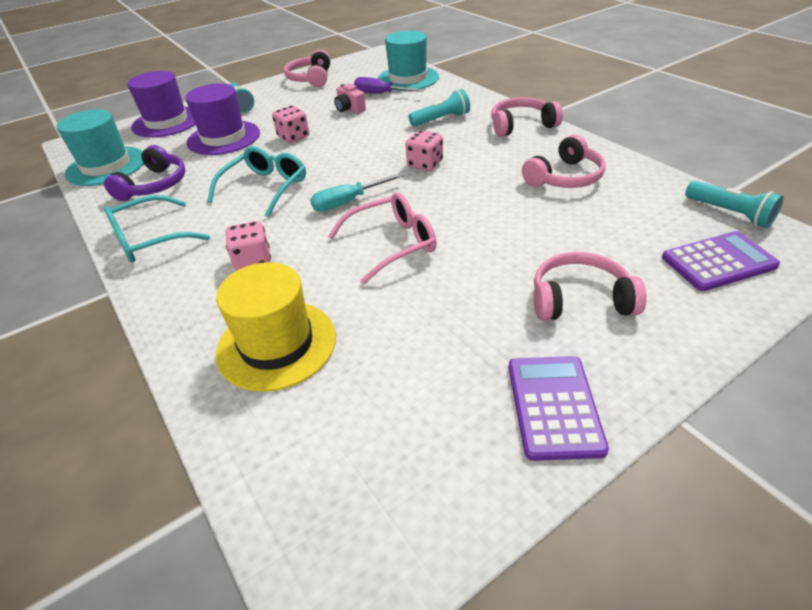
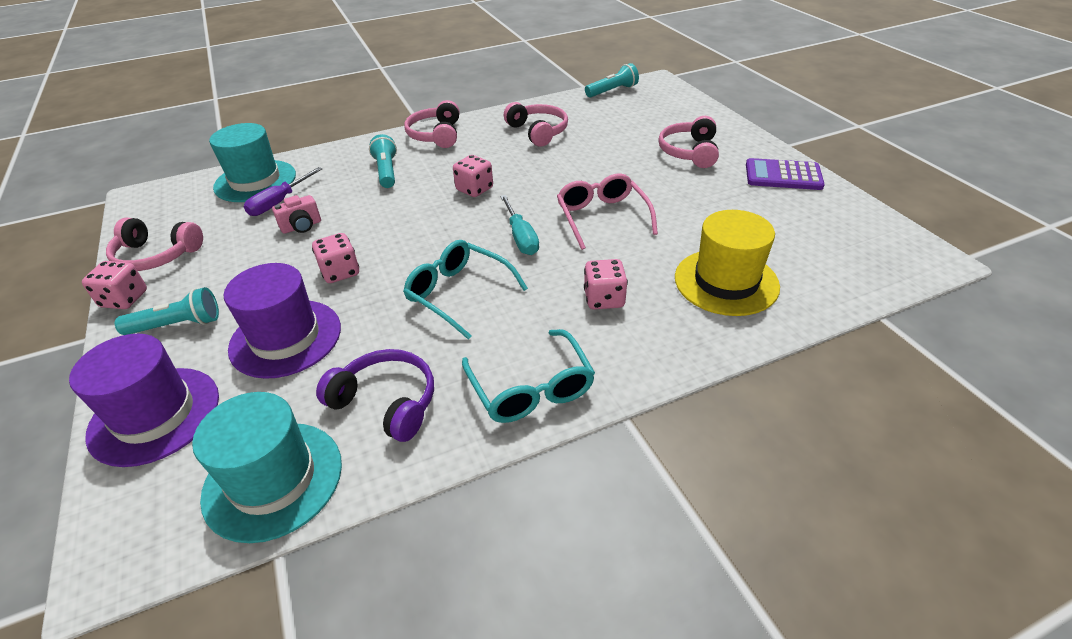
camera: 80 degrees left, 0 degrees up
(267, 84) = (124, 299): none -> pink dice
(718, 262) = (661, 105): purple calculator -> none

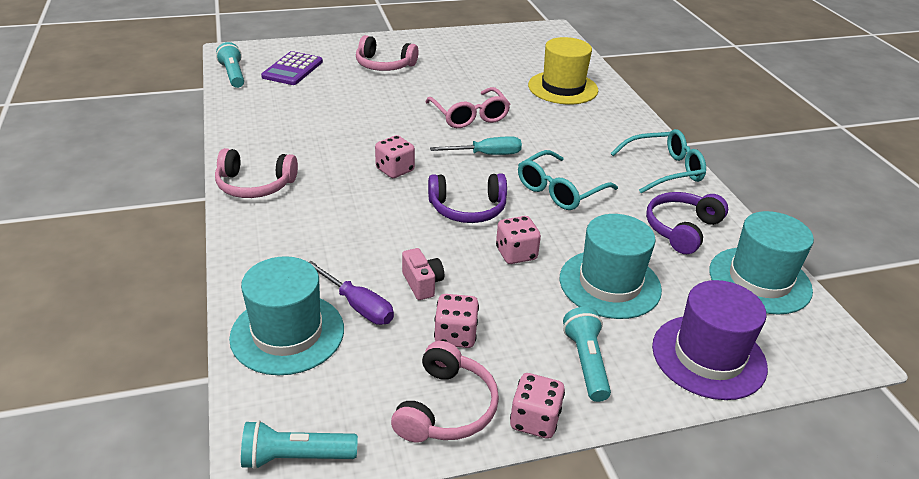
camera: 85 degrees left, 5 degrees down
(285, 338) = (609, 284): purple hat -> turquoise hat
(387, 171) = (325, 222): turquoise flashlight -> turquoise flashlight (296, 457)
(414, 236) = (468, 209): none -> purple headphones
(538, 132) = (295, 124): pink headphones -> none
(602, 217) = (469, 116): pink glasses -> pink glasses turned 105 degrees counterclockwise
(604, 299) = (575, 131): pink dice -> pink dice (455, 335)
(783, 175) = (440, 42): purple calculator -> purple calculator (292, 69)

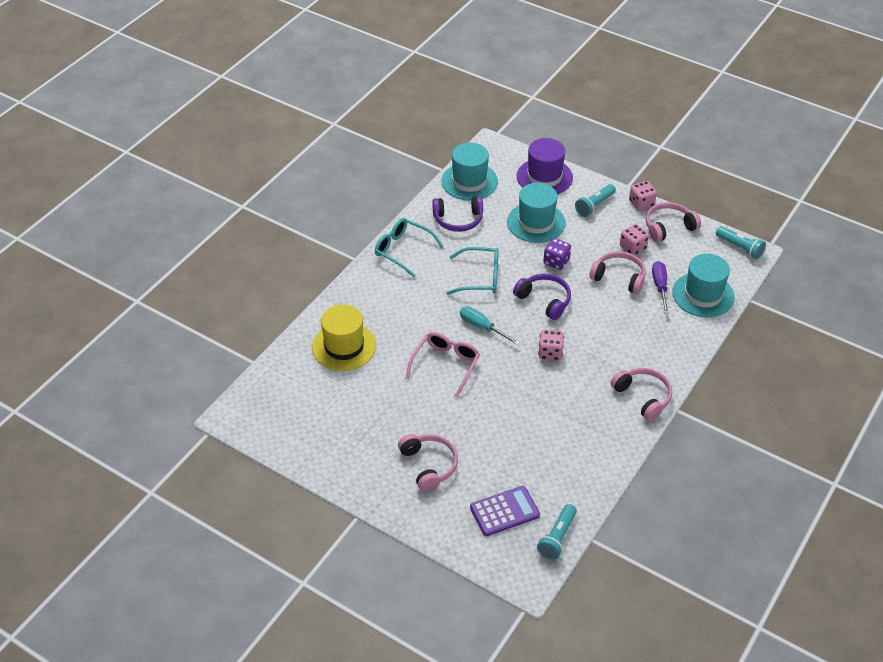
camera: 130 degrees left, 10 degrees up
(422, 284) = (619, 277): pink camera -> pink headphones
(516, 254) = (556, 262): pink dice -> purple dice

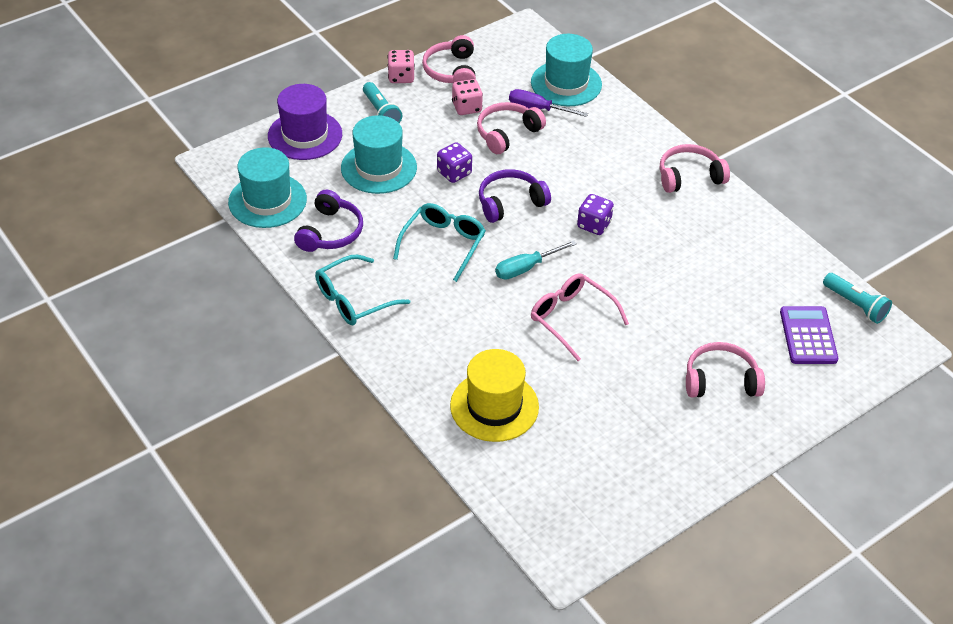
camera: 70 degrees left, 0 degrees up
(550, 353) = (594, 225): pink dice -> purple dice
(740, 248) = (512, 34): turquoise flashlight -> none

